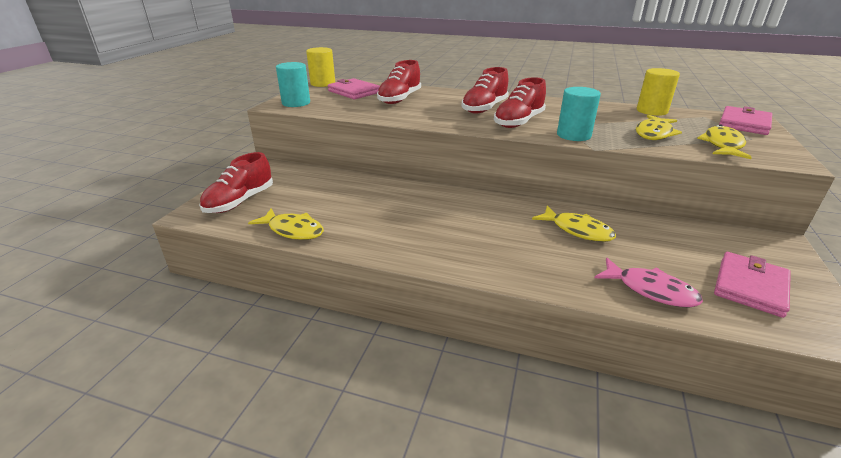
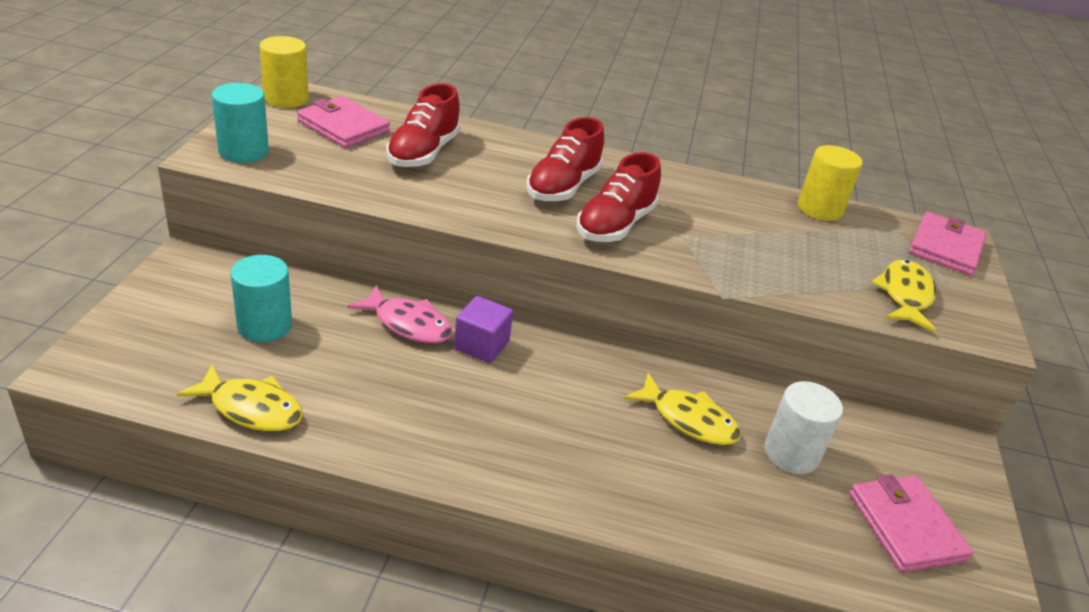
camera: 10 degrees left, 5 degrees up
(240, 202) = (154, 343): red shoe -> none
(437, 197) = (481, 345): none -> purple cube
(573, 135) = (696, 261): turquoise cylinder -> turquoise cylinder (264, 325)
(650, 290) = (775, 532): pink fish -> pink fish (408, 324)
(653, 246) = (791, 453): none -> white cylinder
(654, 133) = (814, 264): yellow fish -> none
(750, 286) = (905, 526): pink wallet -> pink wallet turned 45 degrees counterclockwise

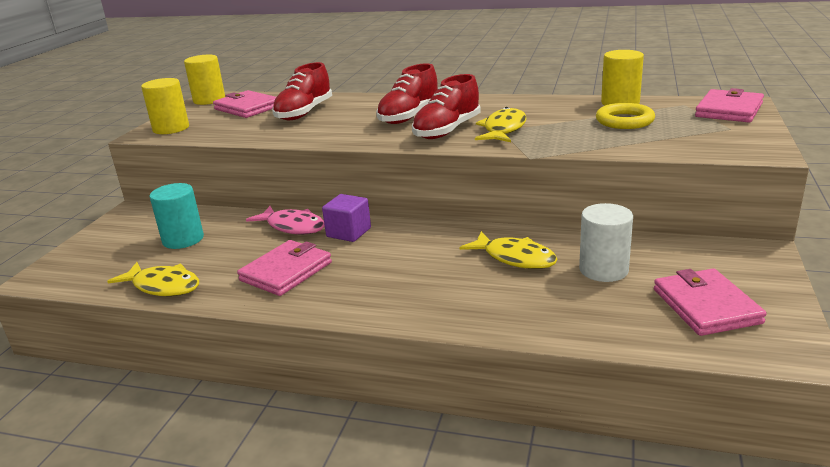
camera: 10 degrees right, 10 degrees down
(243, 151) = (171, 128): turquoise cylinder -> yellow cylinder
(410, 404) = (286, 271): none -> pink wallet
(828, 245) = (624, 121): none -> yellow ring
(905, 295) = (689, 139): yellow fish -> yellow fish (503, 129)

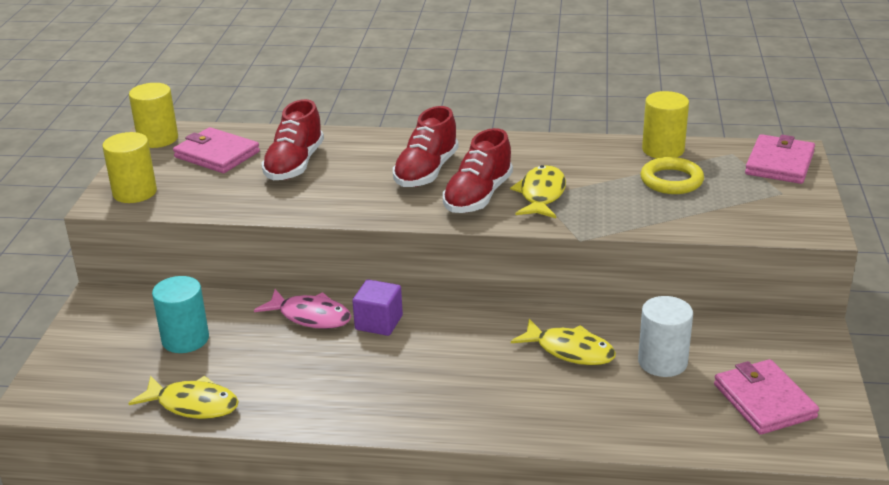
camera: 10 degrees left, 5 degrees up
(286, 271) = (326, 379): pink wallet -> none

